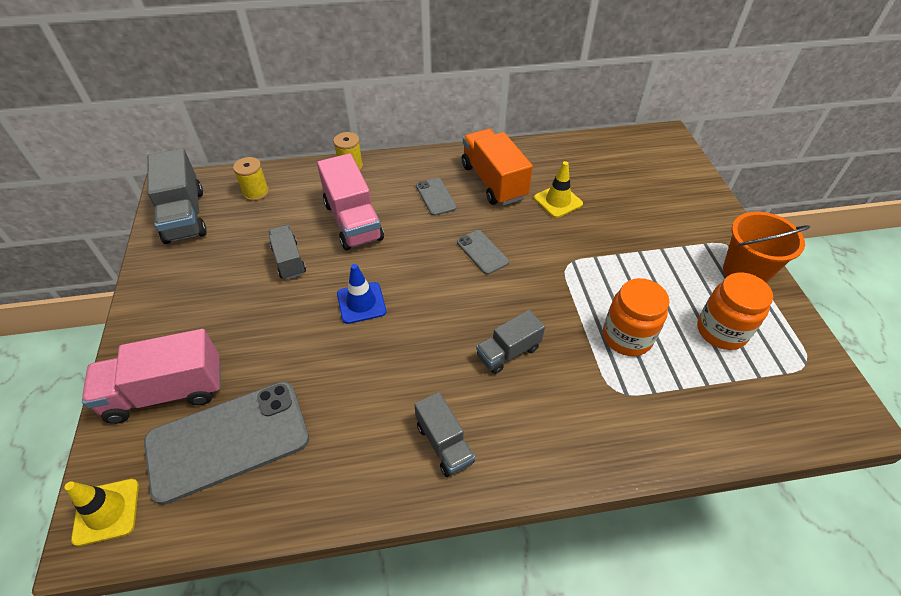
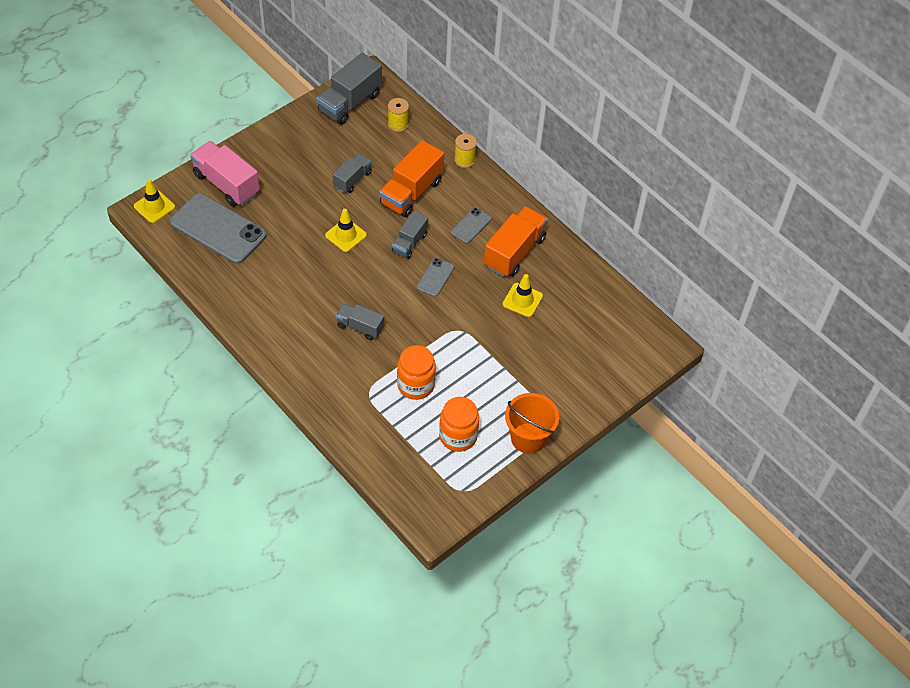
camera: 55 degrees right, 5 degrees up
(353, 221) = (411, 192): pink truck -> orange truck
(361, 303) = (346, 235): blue traffic cone -> yellow traffic cone
(444, 443) = (278, 323): grey truck -> grey truck (409, 243)

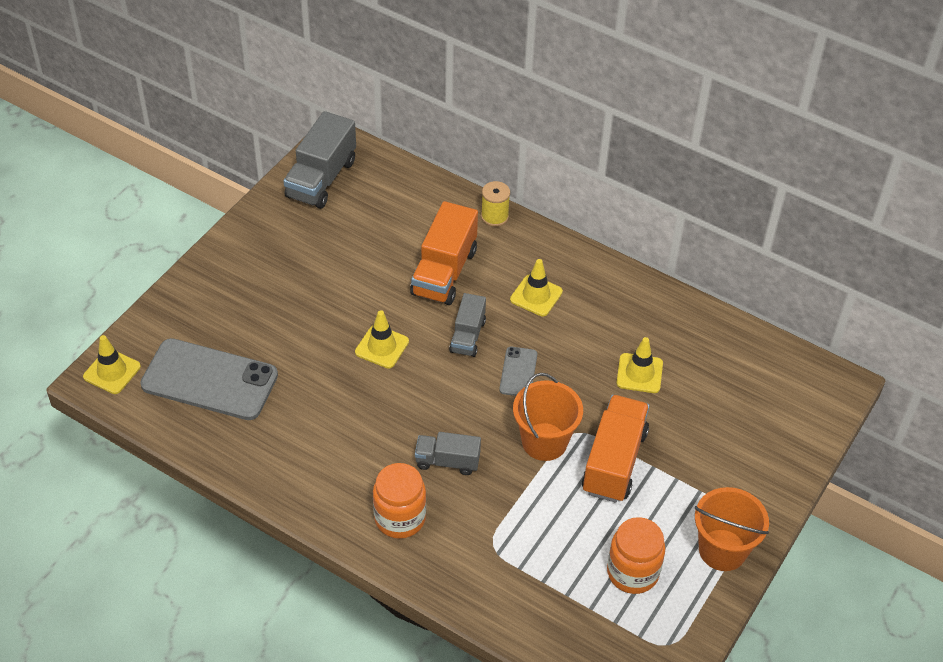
camera: 15 degrees left, 5 degrees down
(226, 184) = (199, 319): pink truck -> none
(352, 179) = (362, 274): grey truck -> none
(398, 124) = (393, 192): yellow spool -> none
(416, 385) = (550, 519): orange jar -> orange jar (400, 518)
(433, 331) = (544, 442): none -> orange bucket
(471, 225) = (536, 295): grey phone -> yellow traffic cone
(514, 252) = (604, 315): orange truck -> orange truck (614, 462)

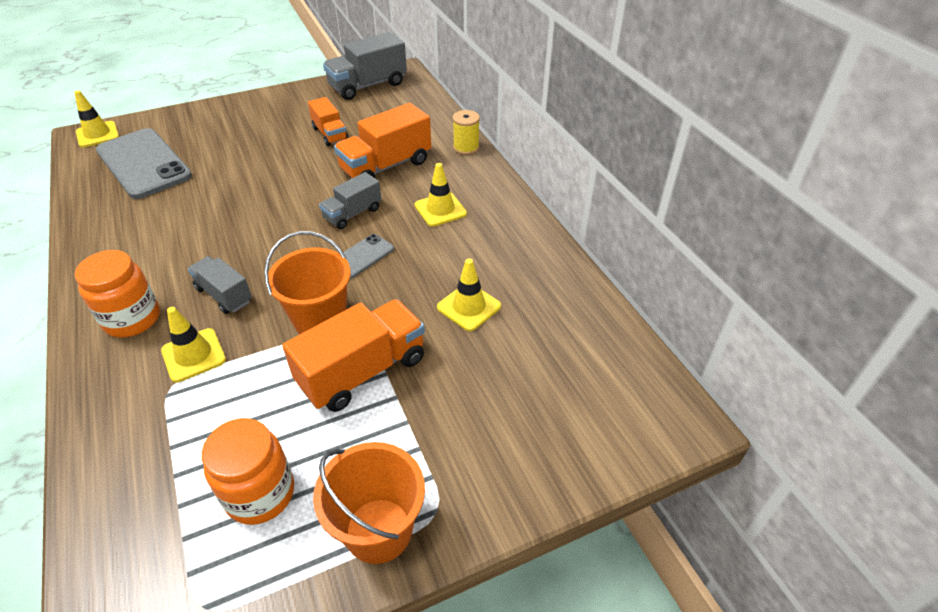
camera: 35 degrees right, 5 degrees down
(352, 259) = (330, 134): none -> orange truck
(382, 347) = (280, 193): yellow traffic cone -> yellow traffic cone (193, 355)

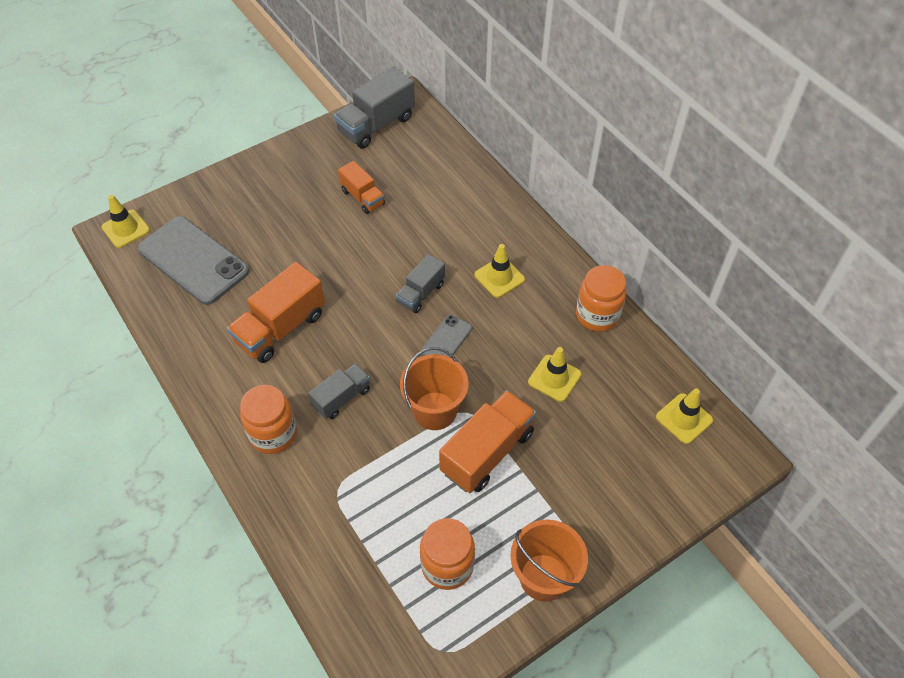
camera: 10 degrees left, 10 degrees up
(193, 355) = (342, 460): yellow traffic cone -> yellow traffic cone (684, 418)
(224, 295) = (341, 398): grey truck -> grey truck turned 105 degrees clockwise
(386, 166) = (432, 232): orange truck -> orange truck (280, 328)
(466, 148) = (501, 198): yellow spool -> none
(536, 254) = (597, 315): none -> orange jar

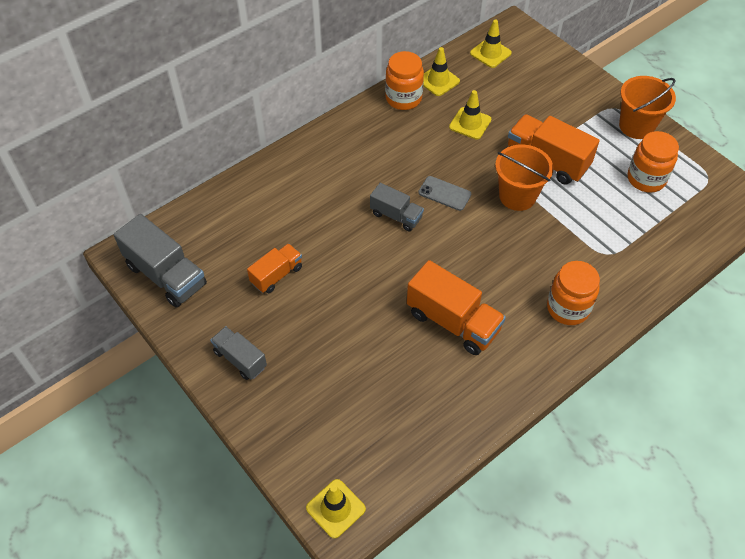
camera: 95 degrees left, 0 degrees up
(193, 260) = (376, 421): grey phone -> none
(341, 398) = (519, 262): grey truck -> grey truck (240, 359)
(499, 277) = (371, 161): yellow traffic cone -> yellow traffic cone (438, 81)

